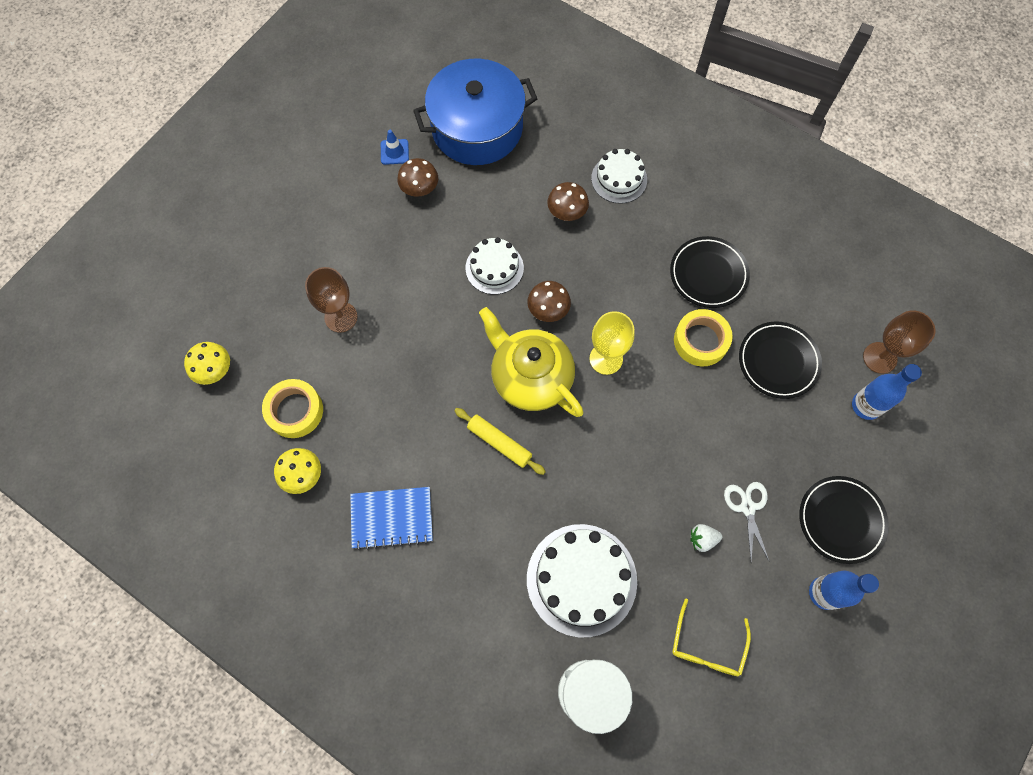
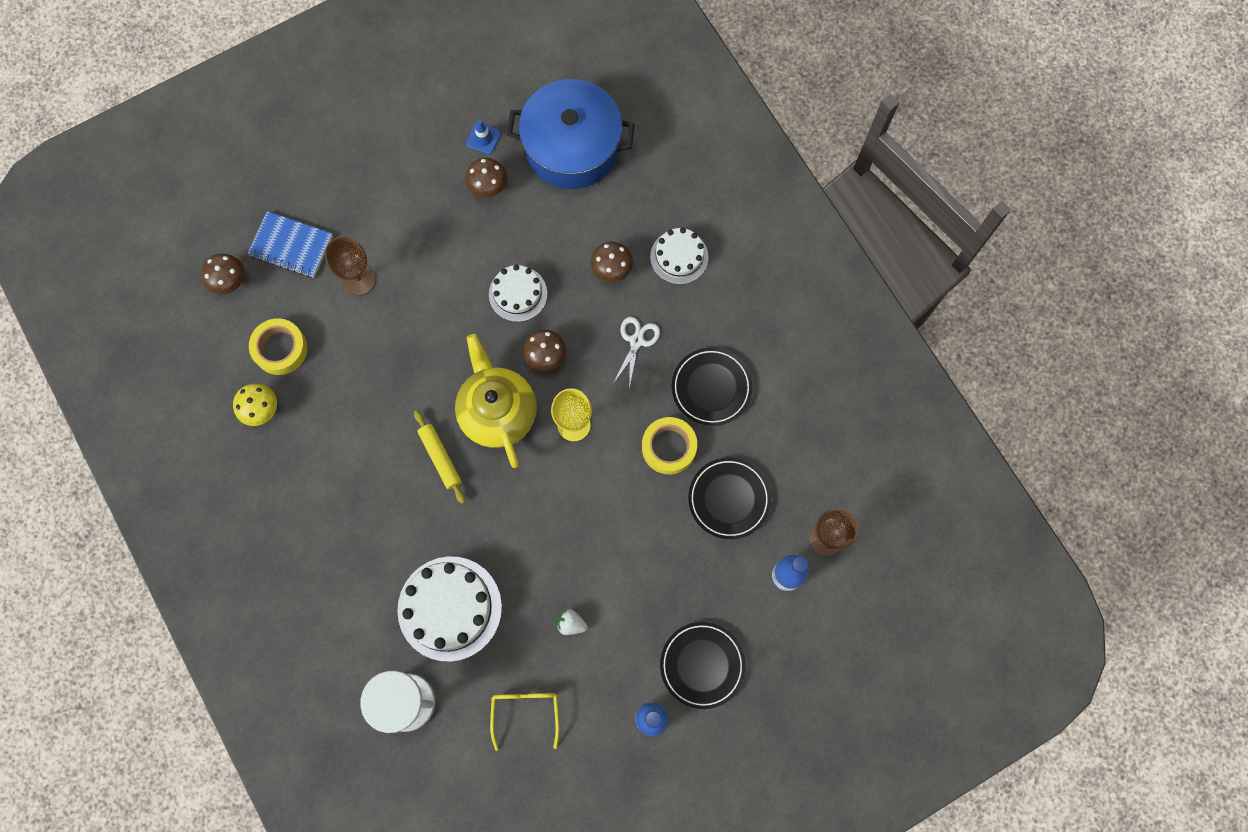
camera: 25 degrees right, 5 degrees up
(215, 370) = (229, 281): yellow mushroom -> brown mushroom
(392, 518) = (317, 481): blue notebook -> blue notebook (291, 246)
(707, 645) = (525, 713): yellow glasses -> yellow glasses turned 135 degrees clockwise
(747, 507) = (626, 615): white scissors -> white scissors (636, 341)

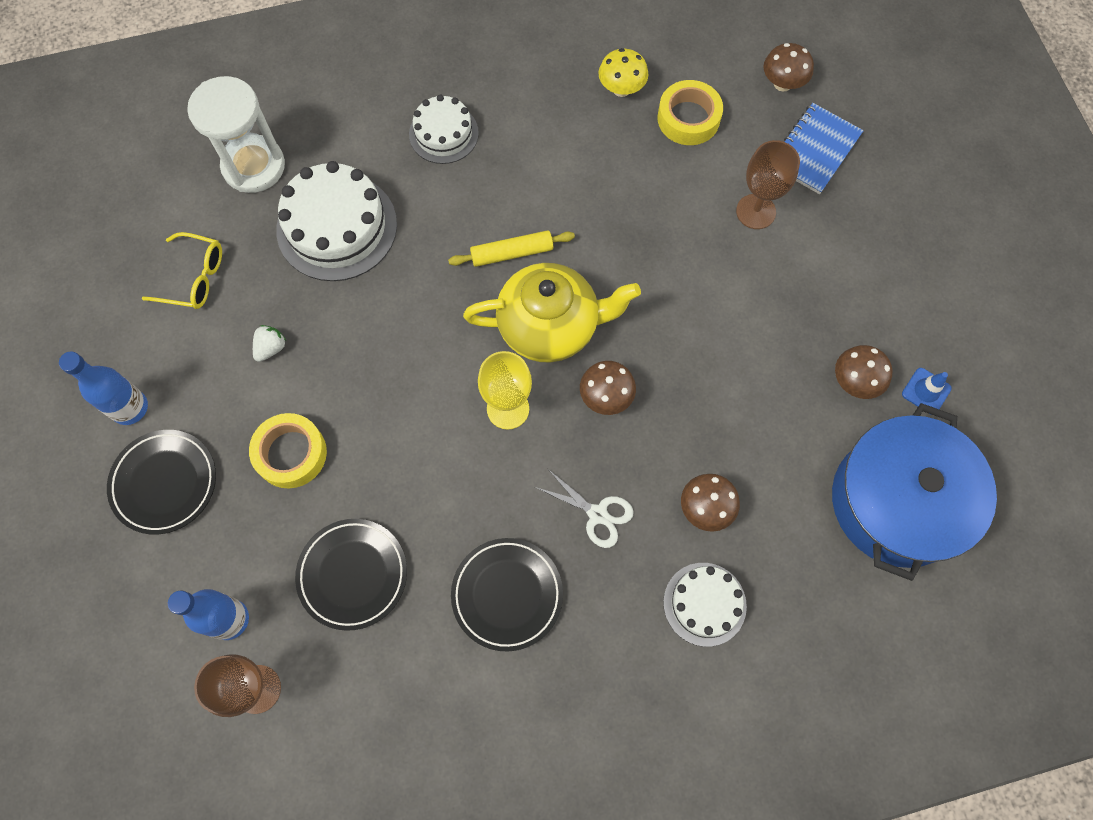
camera: 105 degrees right, 5 degrees down
(518, 294) = (697, 384): white cake -> white cake (443, 133)
(669, 447) = (444, 517): yellow tape -> yellow tape (291, 453)

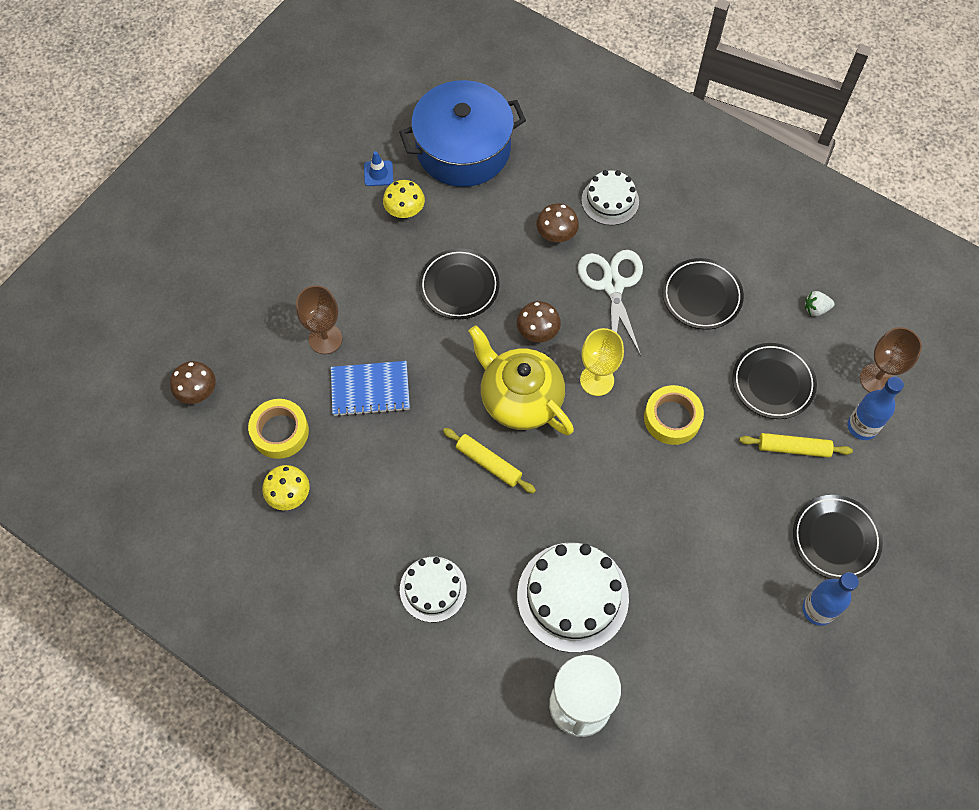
camera: 130 degrees left, 5 degrees down
(193, 278) = (699, 660): yellow glasses -> none
(271, 348) = (695, 557): white strawberry -> white strawberry (816, 309)
(275, 529) = (793, 448): none -> yellow rolling pin
(291, 453) = (744, 480): yellow tape -> yellow tape (672, 418)
(597, 514) = (612, 285): white scissors -> white scissors, size x1.63
(719, 365) = (459, 286): none -> black plate
(814, 150) = (243, 336): blue notebook -> blue notebook (370, 390)
(854, 382) = (405, 211): brown mushroom -> yellow mushroom

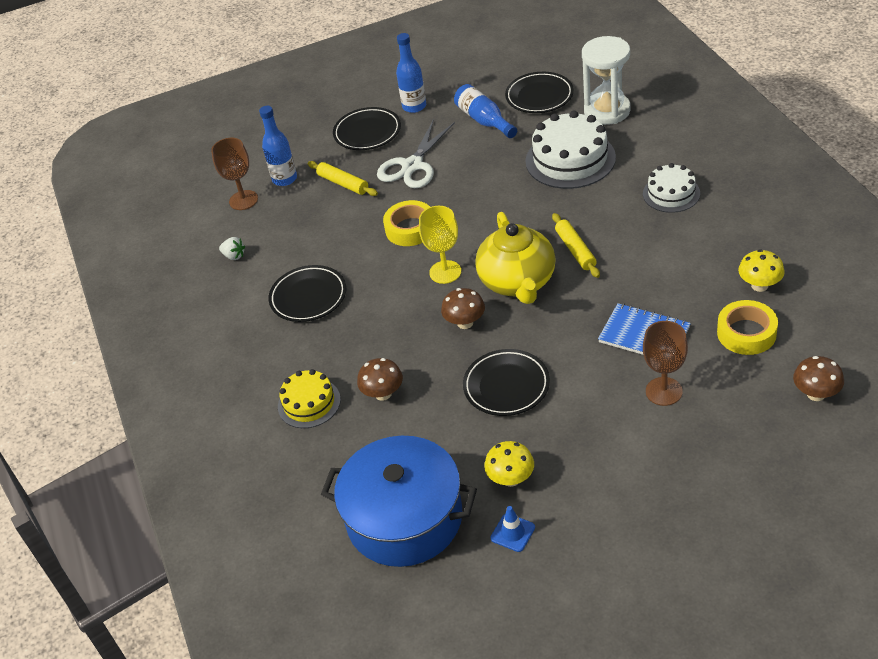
camera: 140 degrees left, 20 degrees down
(610, 200) = (309, 403): white cake -> yellow cake
(612, 285) = (371, 333): white scissors -> white scissors (412, 165)
(715, 621) = (484, 120): none -> blue bottle
(773, 383) = (316, 223): black plate -> black plate (539, 96)

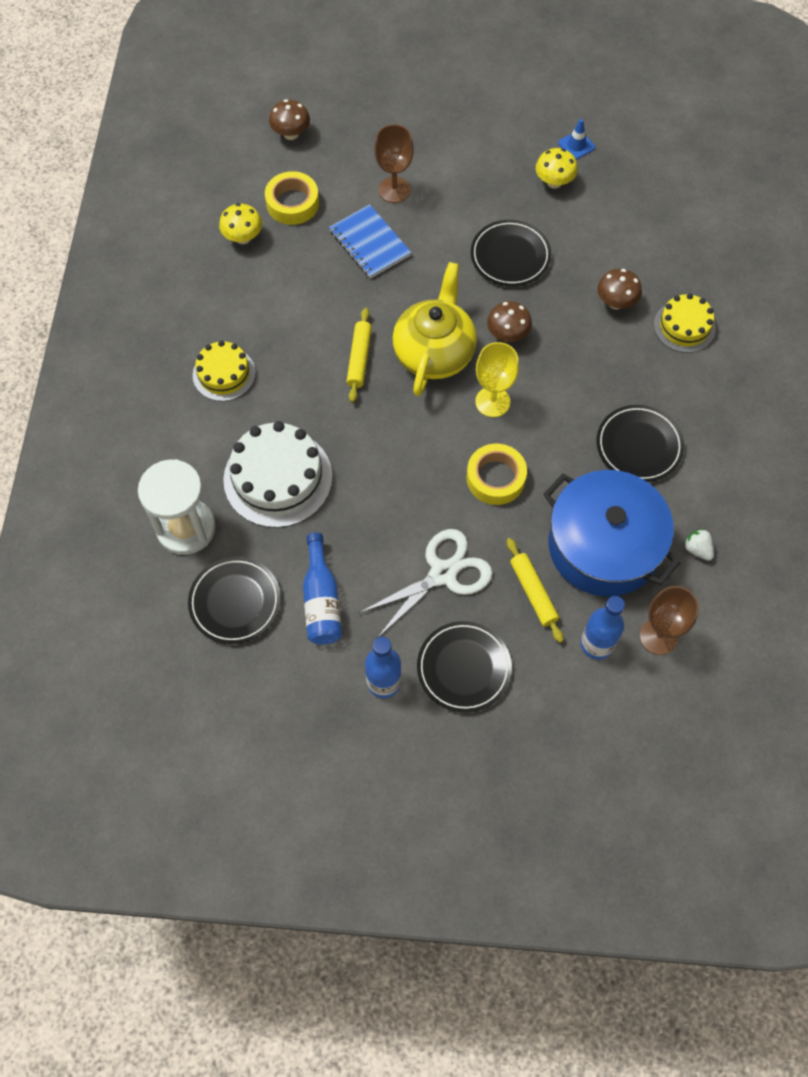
camera: 160 degrees left, 20 degrees up
(404, 518) = (649, 192): blue pot -> blue pot (603, 546)
(671, 193) = (224, 374): white cake -> yellow cake

